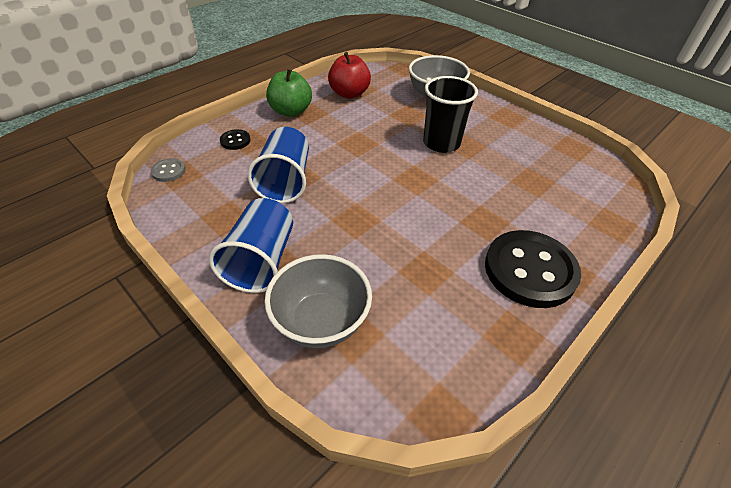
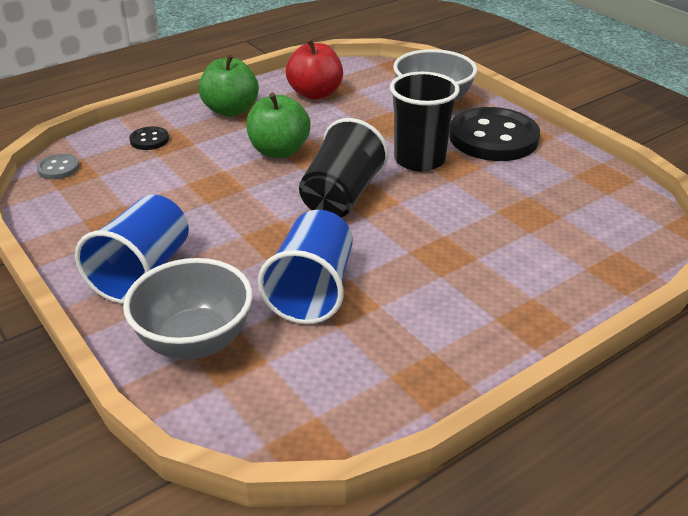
camera: 10 degrees right, 10 degrees down
(285, 181) = (198, 189): blue cup -> blue cup (312, 290)
(337, 143) = (279, 151): none -> green apple
(395, 178) = (341, 196): none -> black cup
(530, 270) = (481, 313): black button -> black button (493, 138)

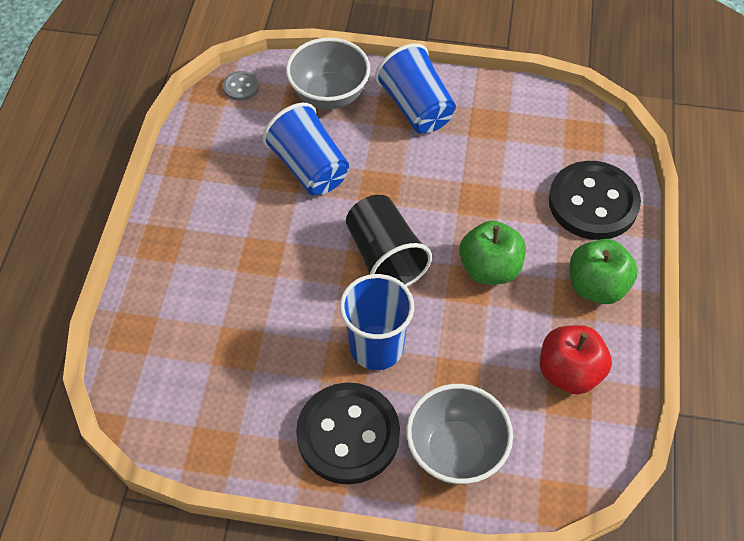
camera: 135 degrees right, 20 degrees up
(58, 168) = (597, 131): grey button -> grey button (241, 87)
(149, 140) = (593, 203): black button -> black button, size x2.31
(419, 160) = (376, 347): black cup -> blue cup

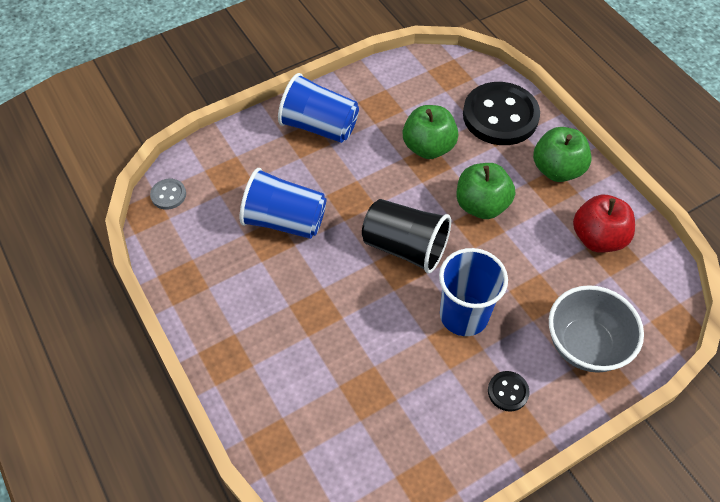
camera: 40 degrees left, 0 degrees up
(329, 95) = (246, 157): grey bowl -> none
(348, 435) = (508, 392): black button -> black button, size x0.43
(494, 187) = (428, 147): none -> green apple

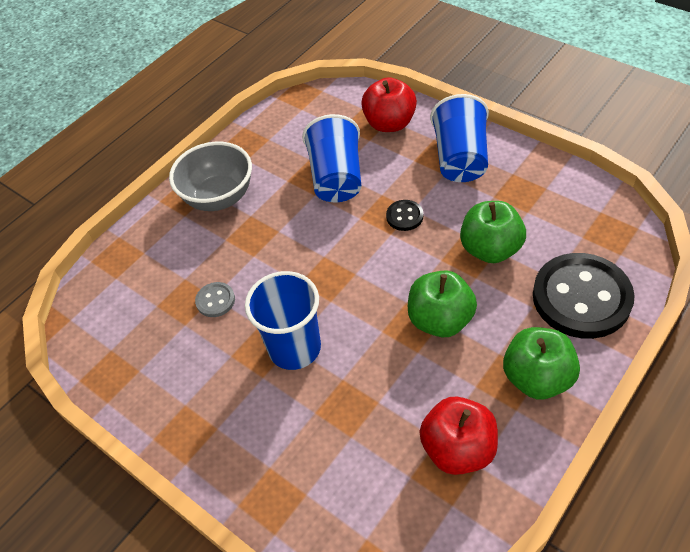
camera: 75 degrees right, 5 degrees down
(168, 195) = (324, 99): grey button -> grey button (215, 300)
(242, 157) = (389, 123): none -> red apple
(405, 247) = (352, 274): black cup -> none
(508, 392) = (221, 413): black button -> black button (404, 216)
(585, 345) = (303, 472): grey bowl -> grey bowl (219, 197)

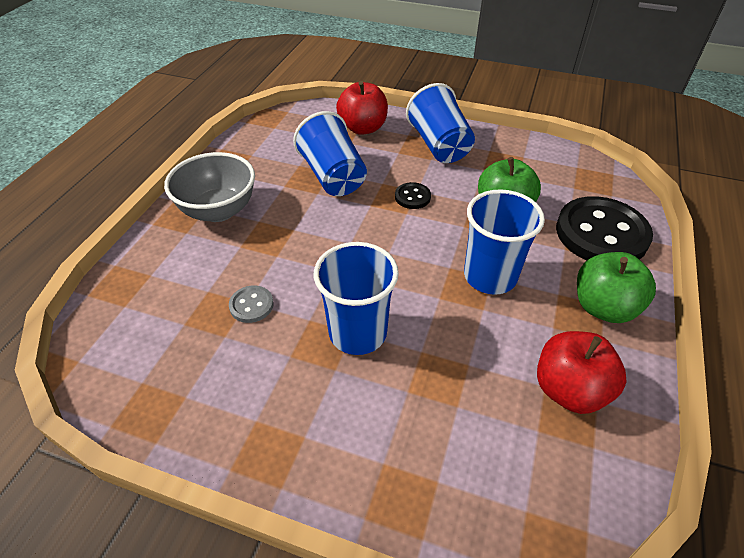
camera: 25 degrees left, 5 degrees down
(440, 320) = (490, 276): green apple -> blue cup

